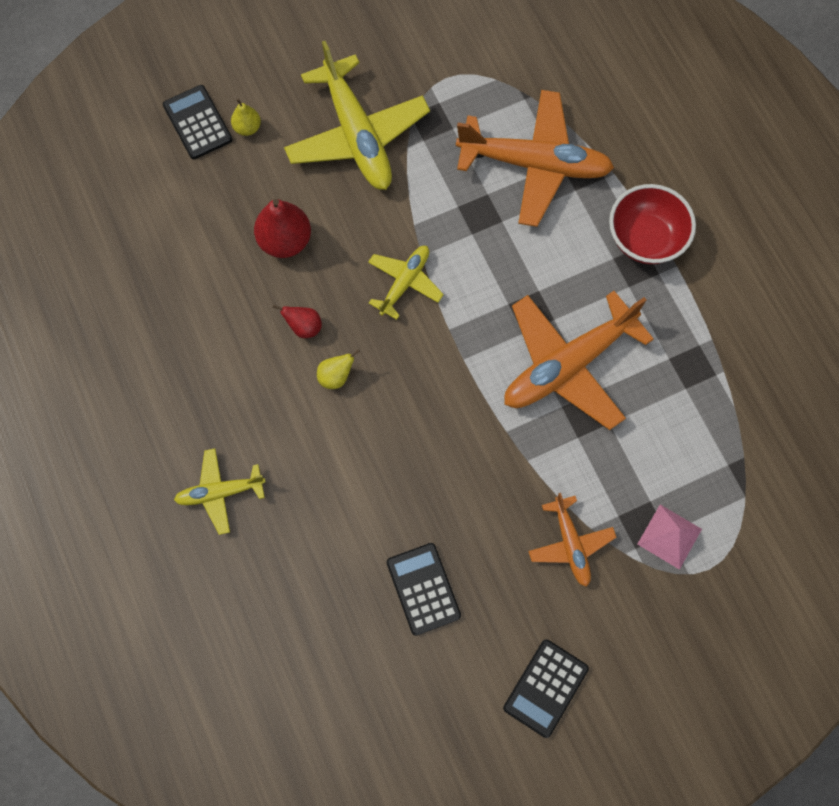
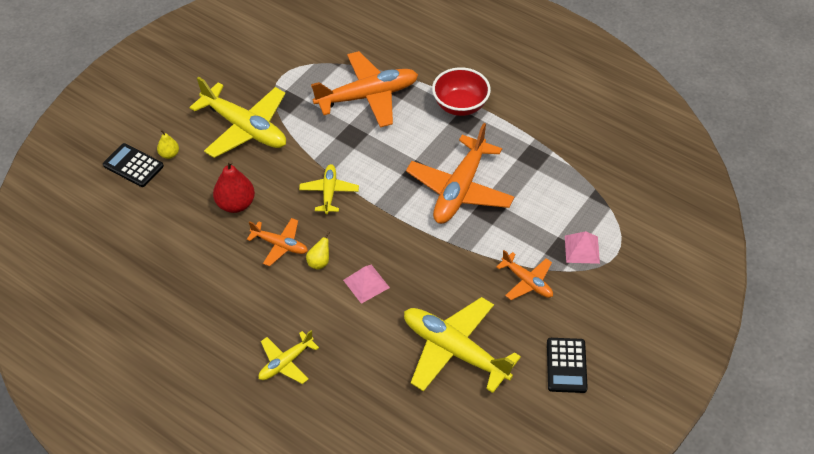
camera: 30 degrees left, 20 degrees down
(304, 327) = (280, 245): red pear -> orange plane
(374, 437) = (366, 283): none -> pink pyramid
(423, 589) = (454, 350): black calculator -> yellow plane

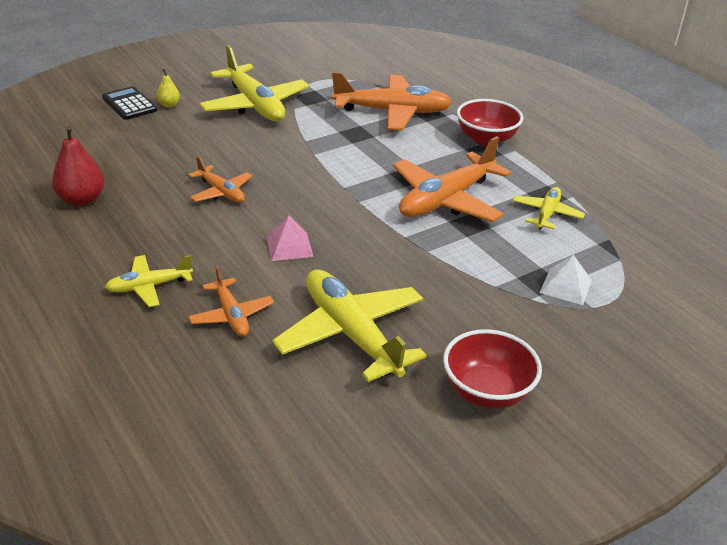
camera: 20 degrees right, 15 degrees down
(236, 204) = (202, 152): red pear -> red pear (81, 199)
(319, 262) = (251, 216): yellow pear -> none
(329, 192) = (303, 167): yellow plane -> yellow plane (546, 214)
(527, 282) = (480, 296): orange plane -> orange plane (231, 315)
(566, 365) = (487, 392): black calculator -> red bowl
(582, 249) = (566, 286): pink pyramid -> white pyramid

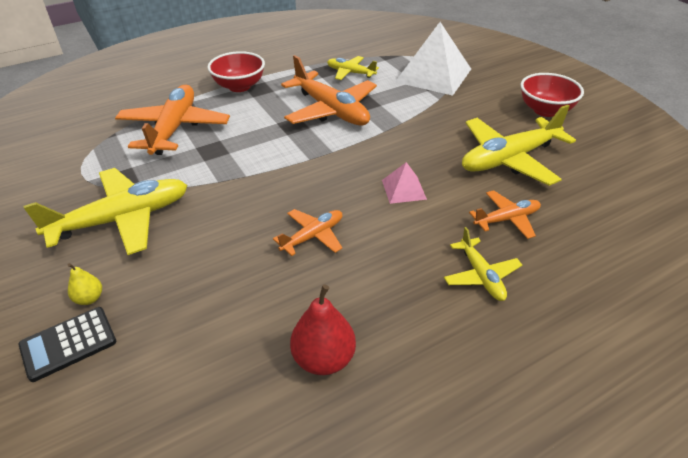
camera: 85 degrees left, 5 degrees up
(566, 286) = (433, 75): white pyramid -> white pyramid, size x2.11

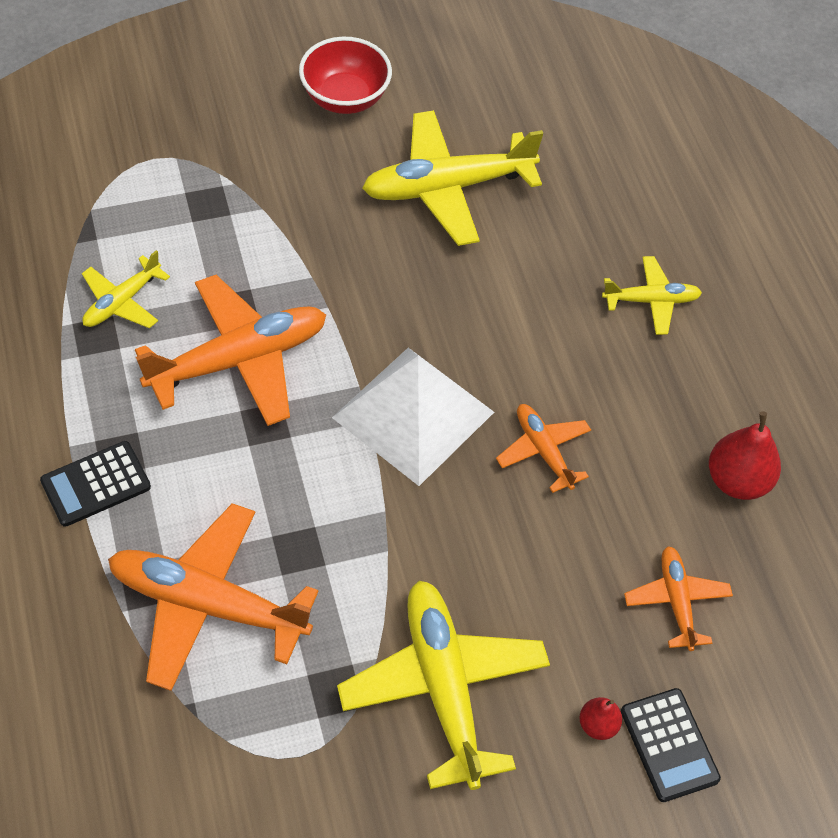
camera: 80 degrees left, 15 degrees up
(89, 298) = (598, 725): yellow pear -> red pear
(239, 86) = (96, 484): red bowl -> black calculator
(403, 189) = (476, 325): pink pyramid -> none
(433, 75) = (183, 190): white pyramid -> white pyramid (413, 415)
(507, 219) = (565, 239): orange plane -> orange plane (676, 601)
(509, 159) = (447, 187): yellow plane -> yellow plane turned 90 degrees clockwise

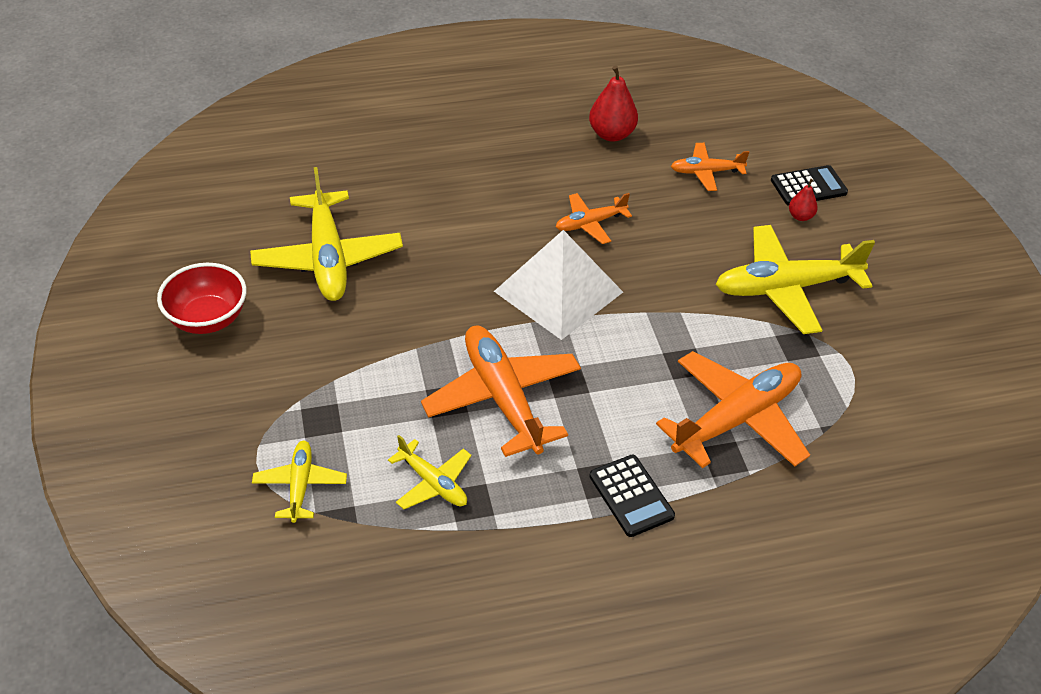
camera: 85 degrees left, 10 degrees down
(207, 604) = (737, 419): orange plane -> orange plane turned 150 degrees counterclockwise
(651, 301) = (456, 156): yellow plane -> yellow plane (300, 485)

